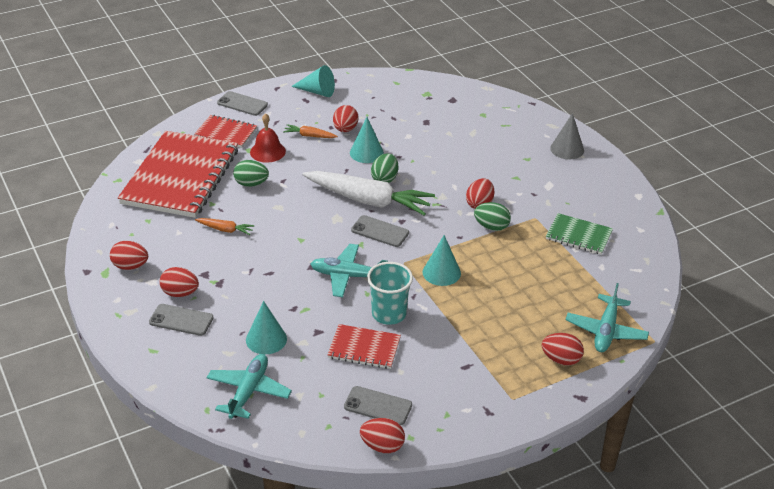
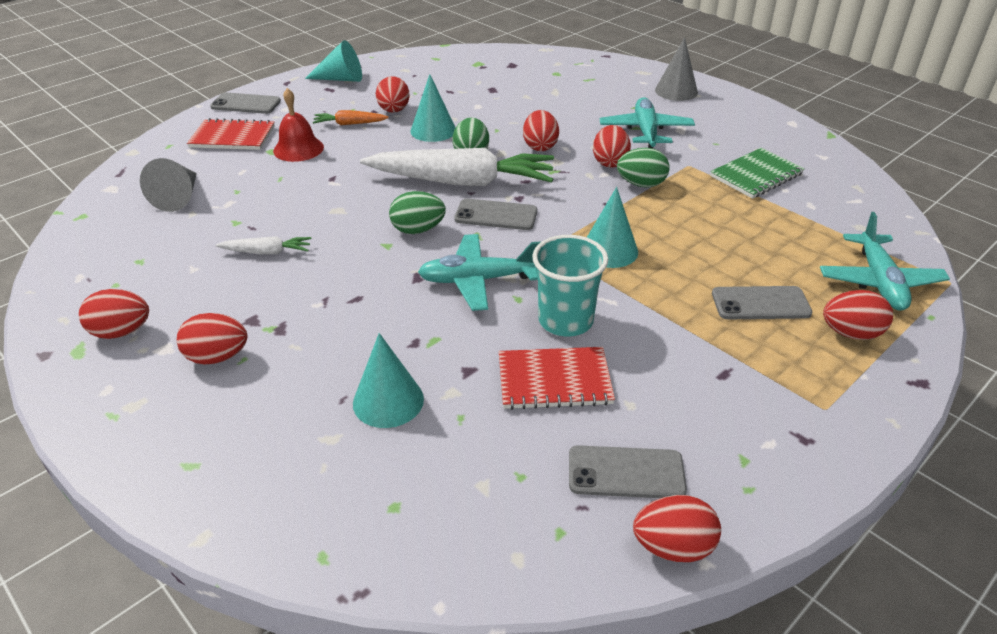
camera: 15 degrees left, 0 degrees up
(180, 177) = (179, 197): red notebook -> grey cone
(181, 320) = (230, 400): grey phone -> grey phone (760, 303)
(225, 230) = (267, 252): orange carrot -> white carrot
(249, 391) = (390, 501): turquoise plane -> turquoise plane (646, 131)
(251, 184) = (288, 189): green egg -> green egg (418, 230)
(436, 181) = (540, 146): none -> red egg
(578, 235) = (756, 175): green notebook -> green notebook turned 45 degrees counterclockwise

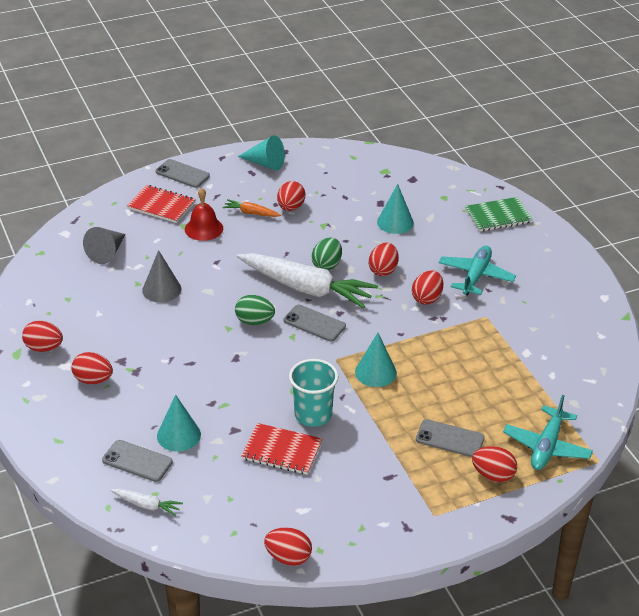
camera: 20 degrees right, 0 degrees up
(267, 252) = (148, 313): white carrot -> white carrot (147, 505)
(433, 130) = (310, 235): turquoise cone -> turquoise cone (395, 222)
(478, 280) = (274, 370): turquoise plane -> none
(626, 472) = (289, 514): grey phone -> grey phone (137, 461)
(641, 184) = (436, 324): green egg -> none
(676, 91) = (532, 241): grey cone -> grey cone (161, 289)
(756, 175) = (531, 339): green notebook -> green notebook (498, 216)

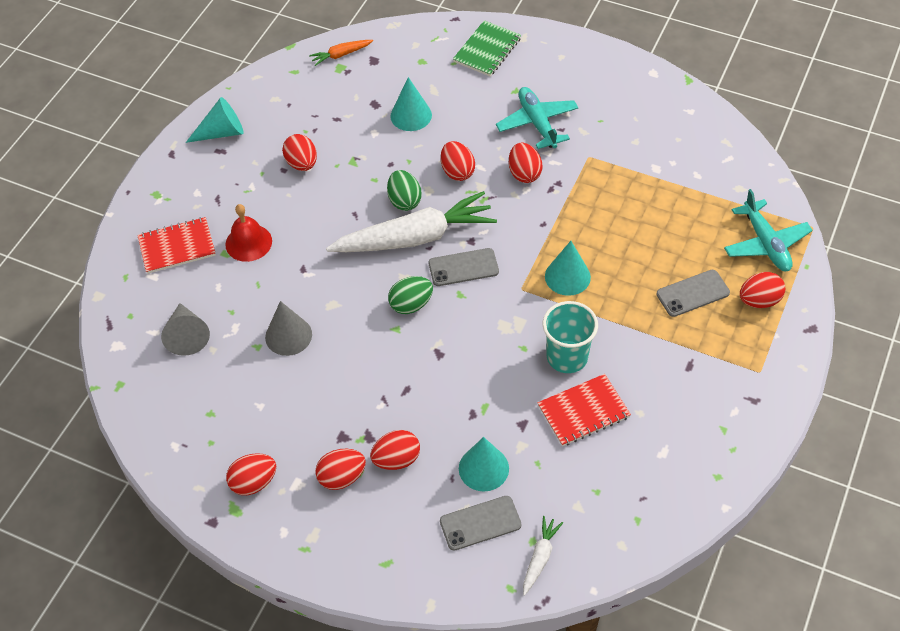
camera: 40 degrees left, 15 degrees up
(147, 505) = (540, 557): white carrot -> white carrot turned 45 degrees counterclockwise
(182, 174) = (155, 198): grey phone -> none
(251, 213) = (273, 195): orange carrot -> orange carrot (341, 55)
(288, 557) = (704, 504): red egg -> red egg (396, 459)

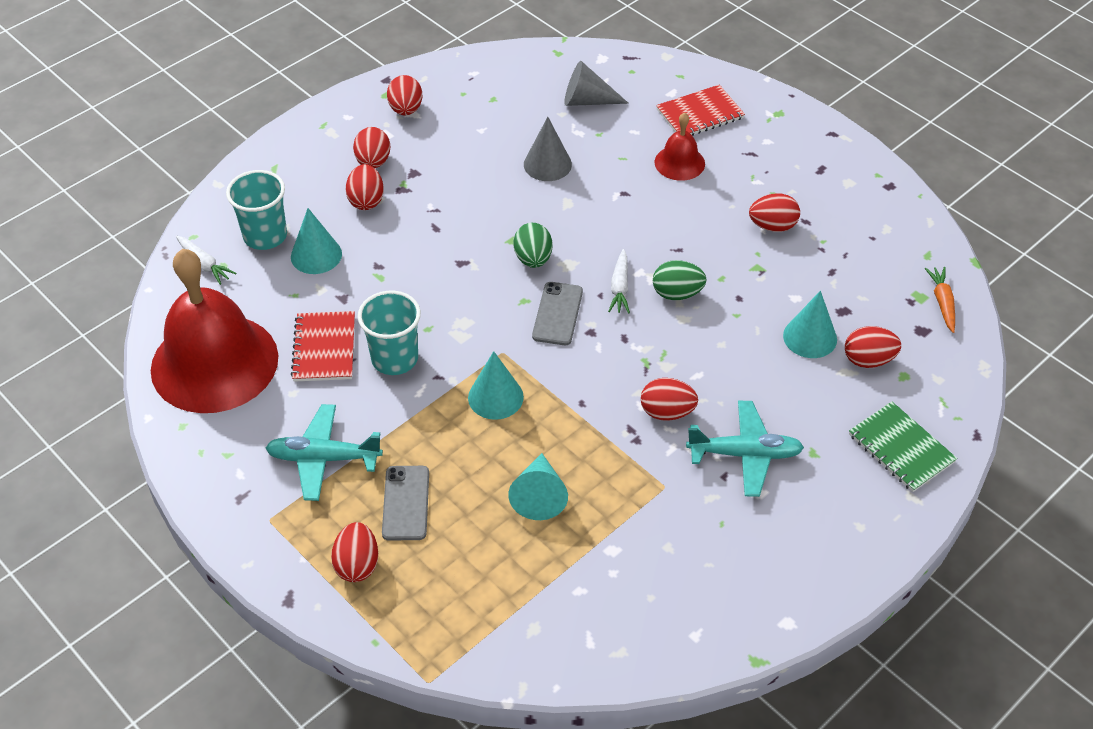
camera: 110 degrees right, 5 degrees down
(177, 247) = (700, 114): red notebook -> red notebook turned 60 degrees clockwise
(222, 132) = (848, 175): turquoise cone -> turquoise cone (539, 495)
(415, 237) = (619, 287): white carrot -> white carrot, size x0.43
(457, 171) = (699, 352): red egg -> red egg (868, 360)
(480, 523) = (265, 236): grey phone -> turquoise cup
(643, 486) = (214, 363): none -> red bell
(765, 243) = (432, 613): turquoise plane -> turquoise plane (324, 458)

